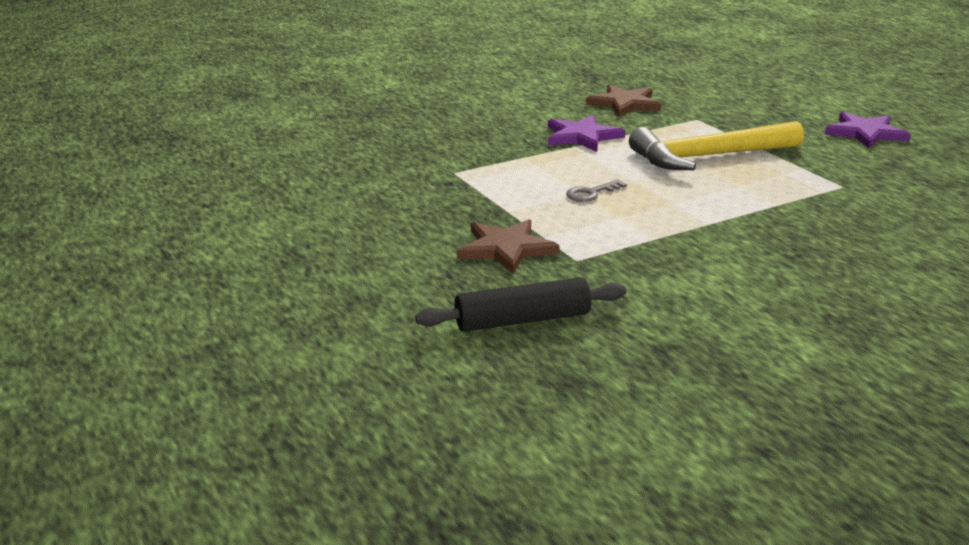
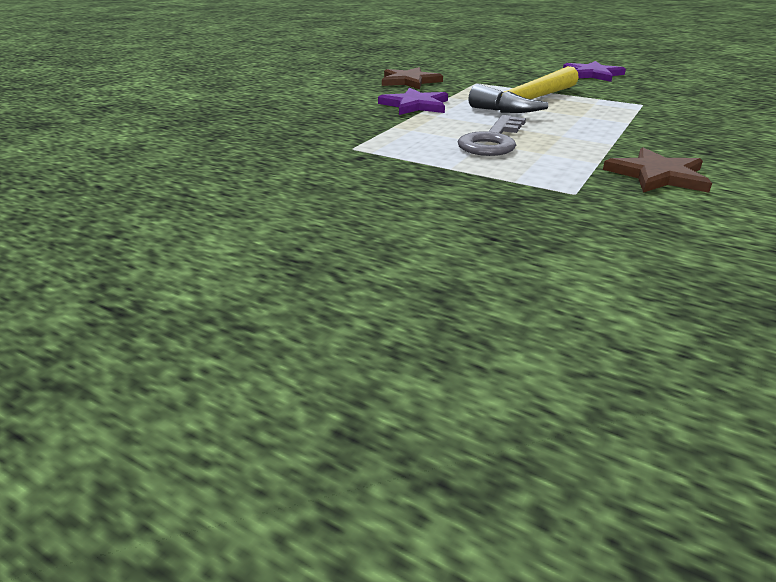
camera: 30 degrees left, 5 degrees up
(506, 249) = (503, 199): brown star -> brown star (658, 175)
(522, 320) = (634, 261): black rolling pin -> none
(591, 193) = (492, 141): grey key -> grey key, size x1.87

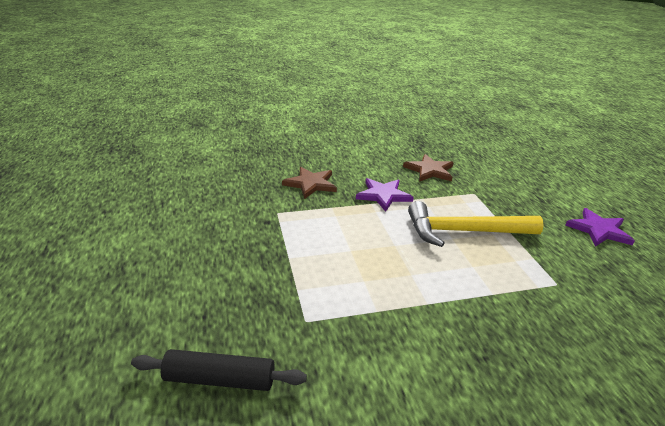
camera: 45 degrees right, 0 degrees up
(492, 141) = (358, 252): grey key -> none
(627, 261) = (219, 380): none -> black rolling pin
(658, 175) = (387, 347): brown star -> brown star (311, 184)

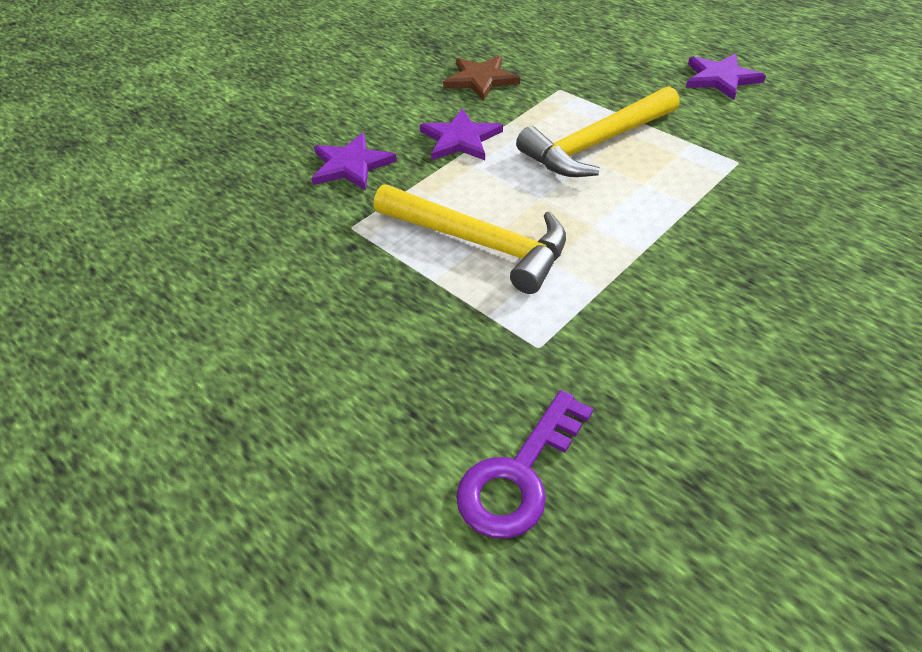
camera: 30 degrees left, 15 degrees up
(219, 380) = (519, 474): black rolling pin -> purple key
(311, 184) = (351, 165): brown star -> purple star
(334, 251) = (479, 243): none -> yellow hammer

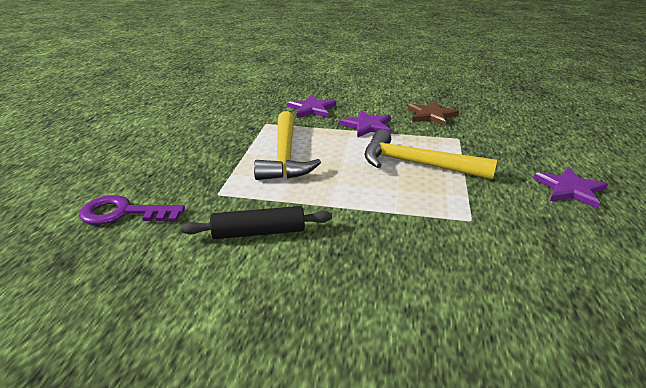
camera: 55 degrees right, 15 degrees down
(668, 334) = (259, 232): none -> black rolling pin

